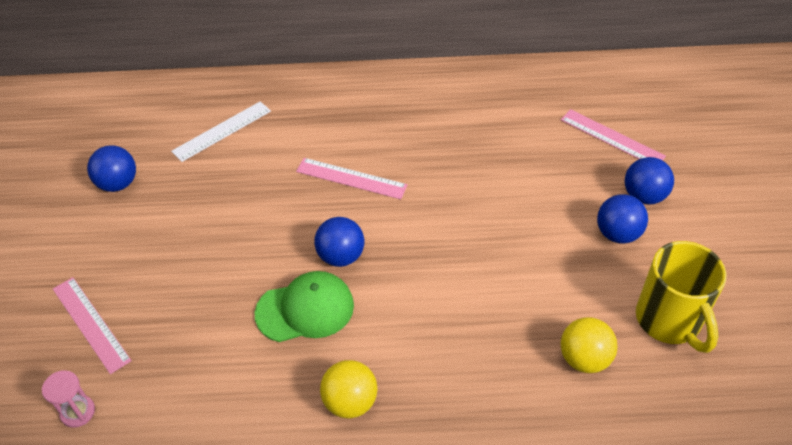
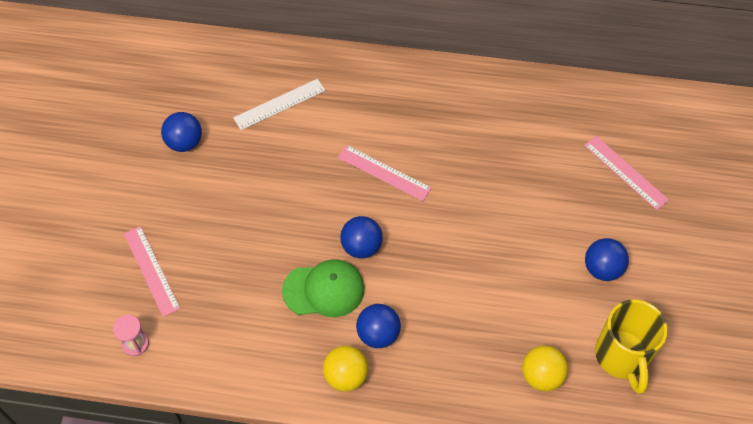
camera: 10 degrees right, 10 degrees up
(643, 196) = (636, 236): blue ball -> blue ball (378, 334)

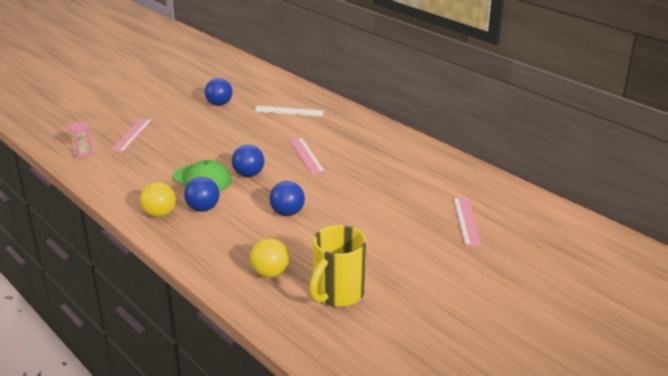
camera: 40 degrees right, 30 degrees down
(602, 269) = (385, 251): blue ball -> blue ball (287, 213)

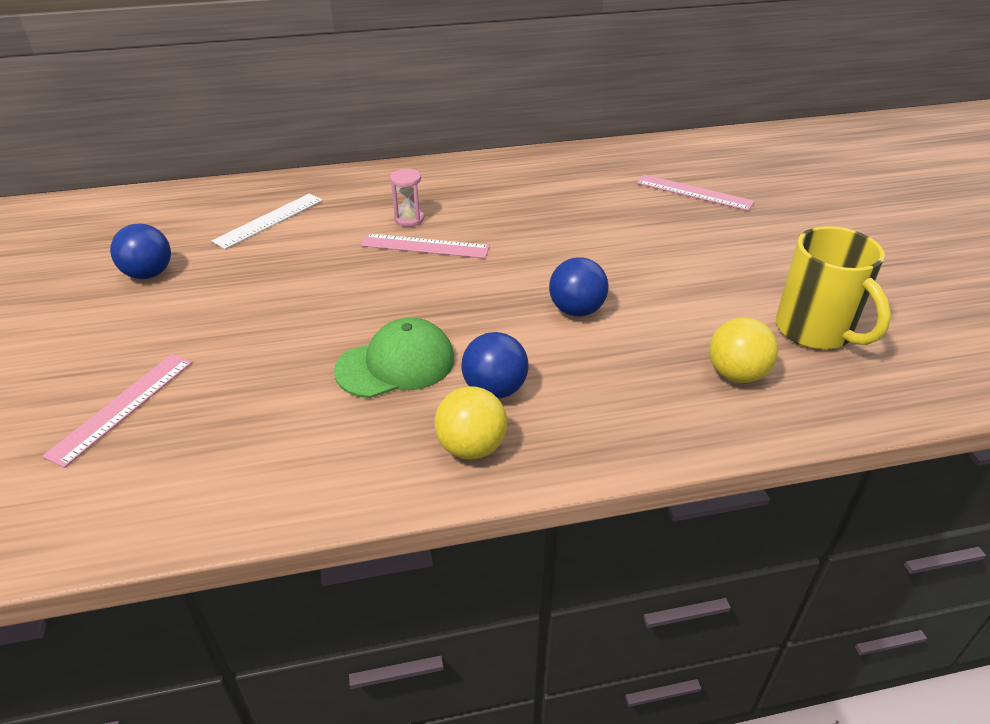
camera: 60 degrees left, 10 degrees up
(83, 153) = (109, 501): pink hourglass -> pink hourglass (409, 219)
(132, 135) = (122, 407): pink ruler -> pink ruler turned 75 degrees clockwise
(249, 174) = (428, 312): blue ball -> none

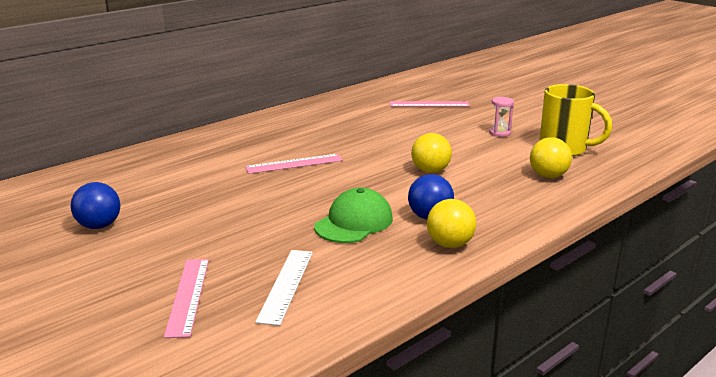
camera: 30 degrees left, 15 degrees down
(269, 220) = (156, 176): white ruler -> white ruler (286, 285)
(409, 219) = (264, 153): pink hourglass -> pink hourglass (500, 133)
(576, 310) = (430, 171): blue ball -> yellow ball

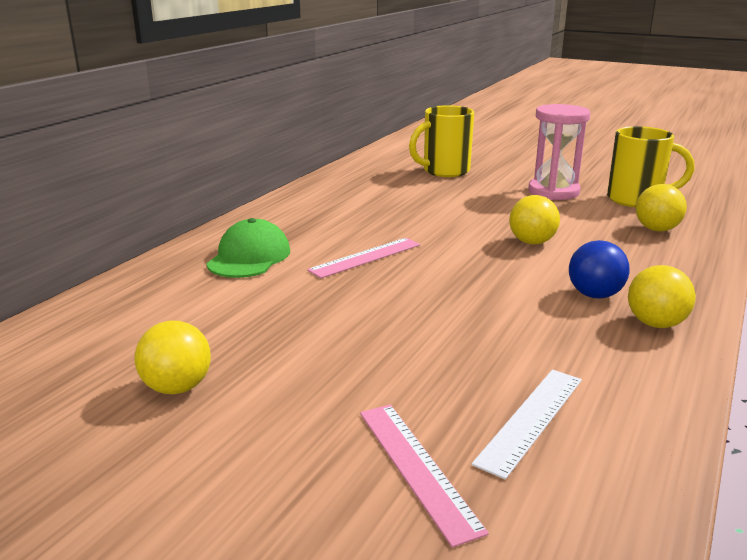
camera: 20 degrees left, 0 degrees up
(99, 226) = (177, 387): blue ball -> yellow ball
(286, 285) = (531, 419): white ruler -> white ruler turned 45 degrees clockwise
(354, 222) = (518, 317): green cap -> green cap (249, 257)
(429, 104) = (444, 171): pink ruler -> yellow mug
(500, 133) = (553, 192): pink hourglass -> pink hourglass, size x2.04

